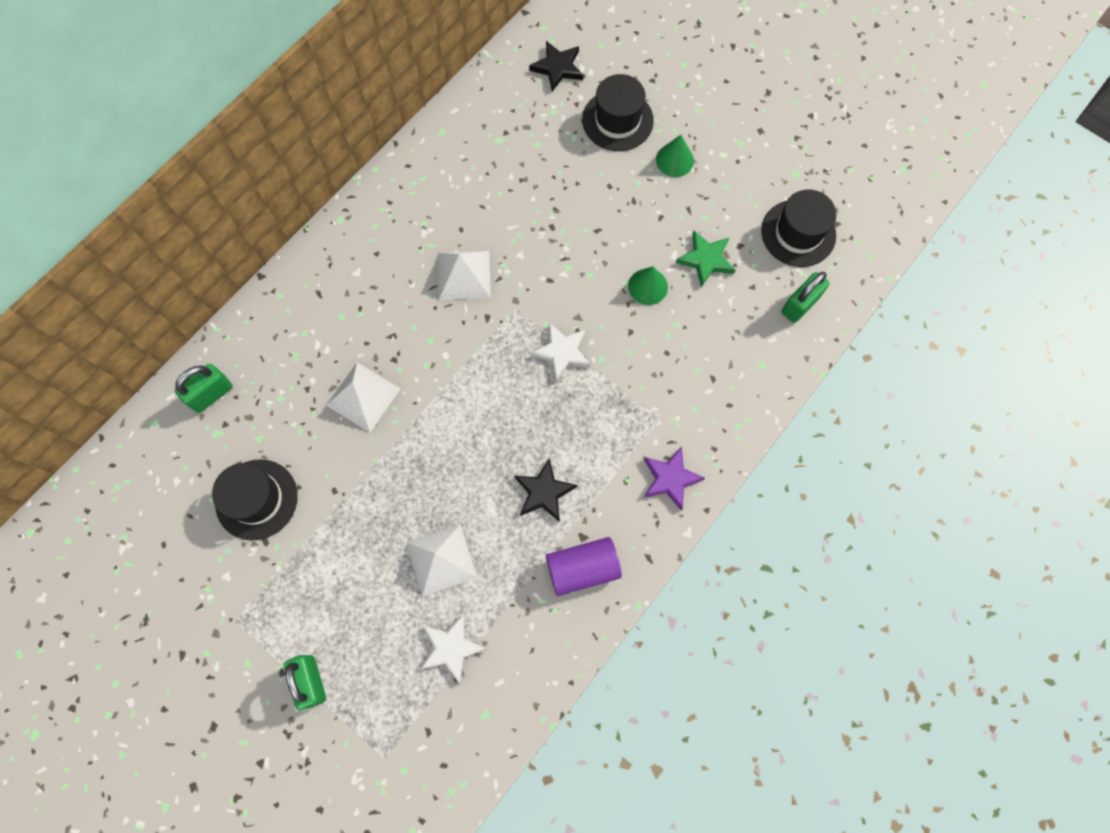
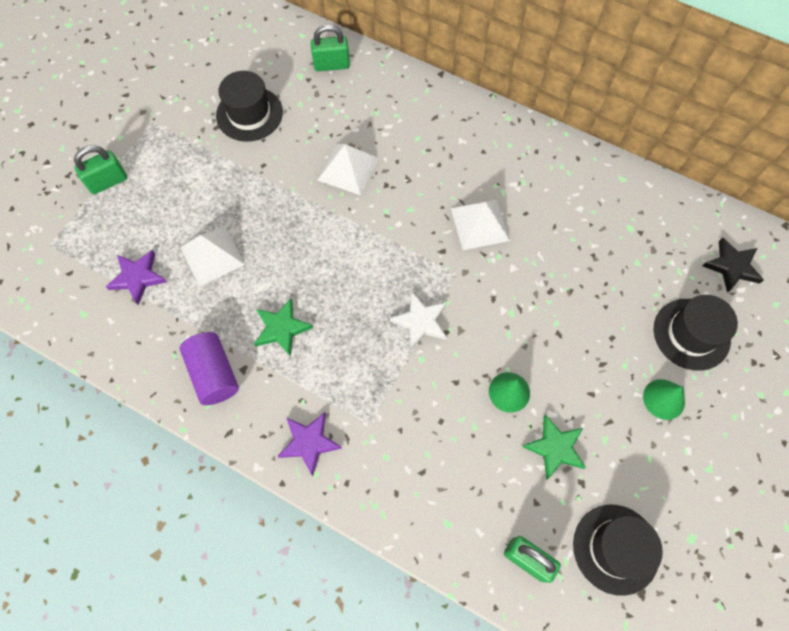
camera: 80 degrees right, 5 degrees down
(211, 394) = (331, 65): green padlock -> green padlock turned 45 degrees counterclockwise
(451, 648) = (137, 277): white star -> purple star
(544, 492) = (281, 328): black star -> green star

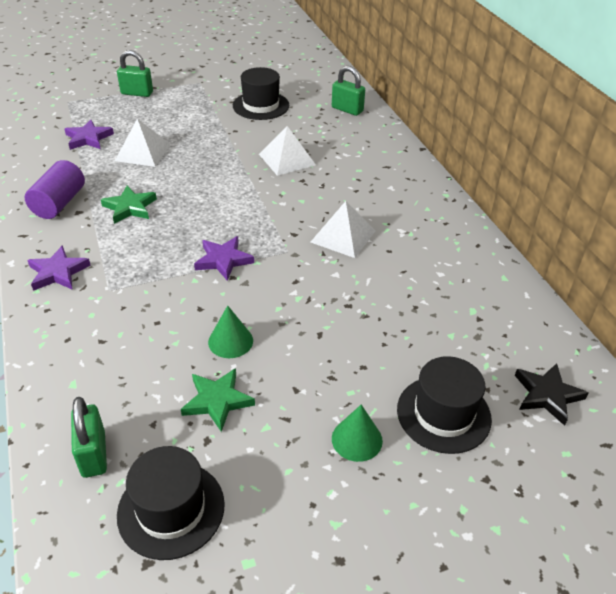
camera: 40 degrees right, 25 degrees down
(420, 322) = (223, 260): white star -> purple star

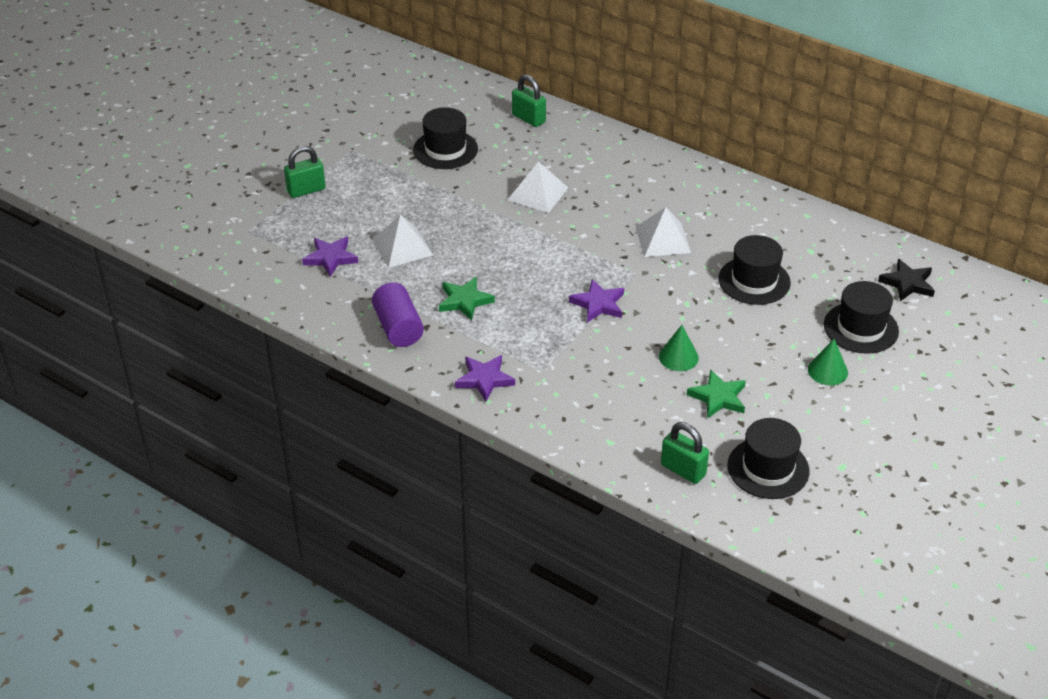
camera: 35 degrees left, 0 degrees up
(347, 109) = (528, 118): green padlock -> green padlock turned 45 degrees clockwise
(384, 310) = (754, 281): none -> black hat

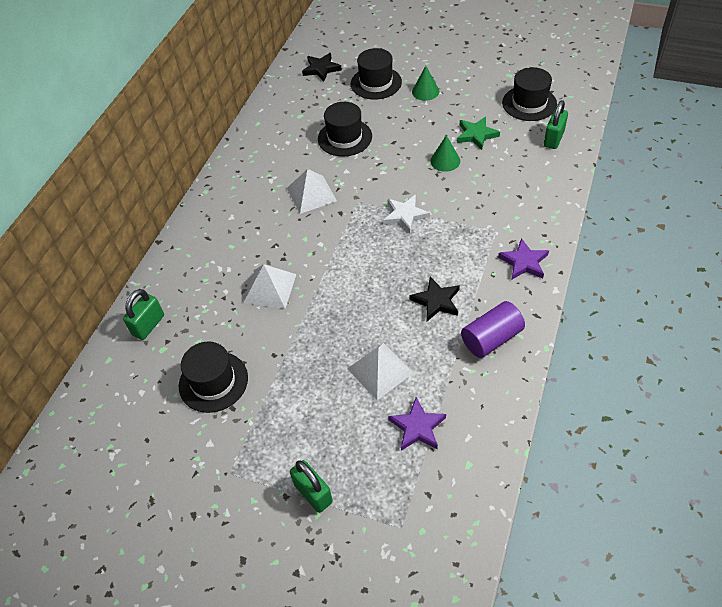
camera: 100 degrees left, 10 degrees up
(464, 301) = (436, 301): green star -> black star
(598, 304) = (405, 215): purple star -> white star

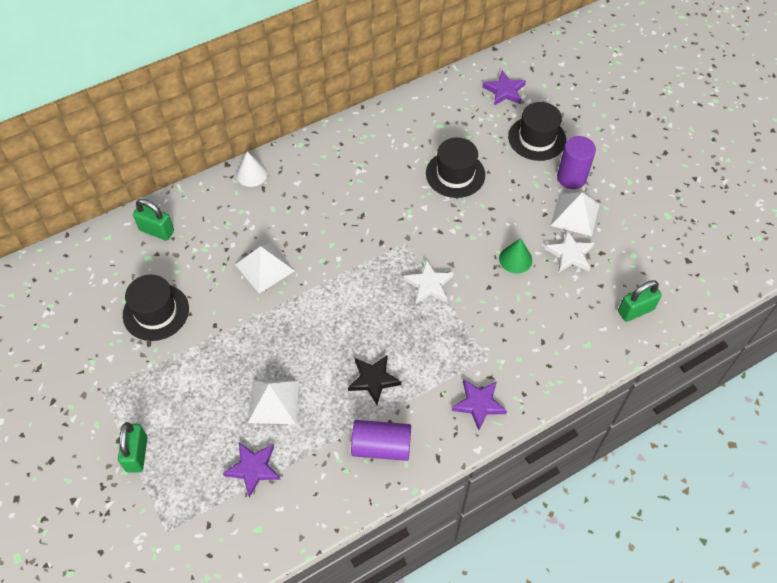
camera: 35 degrees right, 5 degrees up
(148, 325) = (156, 231): green padlock -> green padlock turned 45 degrees clockwise
(187, 235) = (251, 174): none -> white cone
(311, 194) = (375, 208): white pyramid -> white pyramid (575, 214)
(321, 69) = (504, 91): black star -> purple star
(425, 91) = (571, 178): green cone -> purple cylinder
(476, 135) = (570, 254): green star -> white star
(529, 103) = (653, 258): black hat -> none

